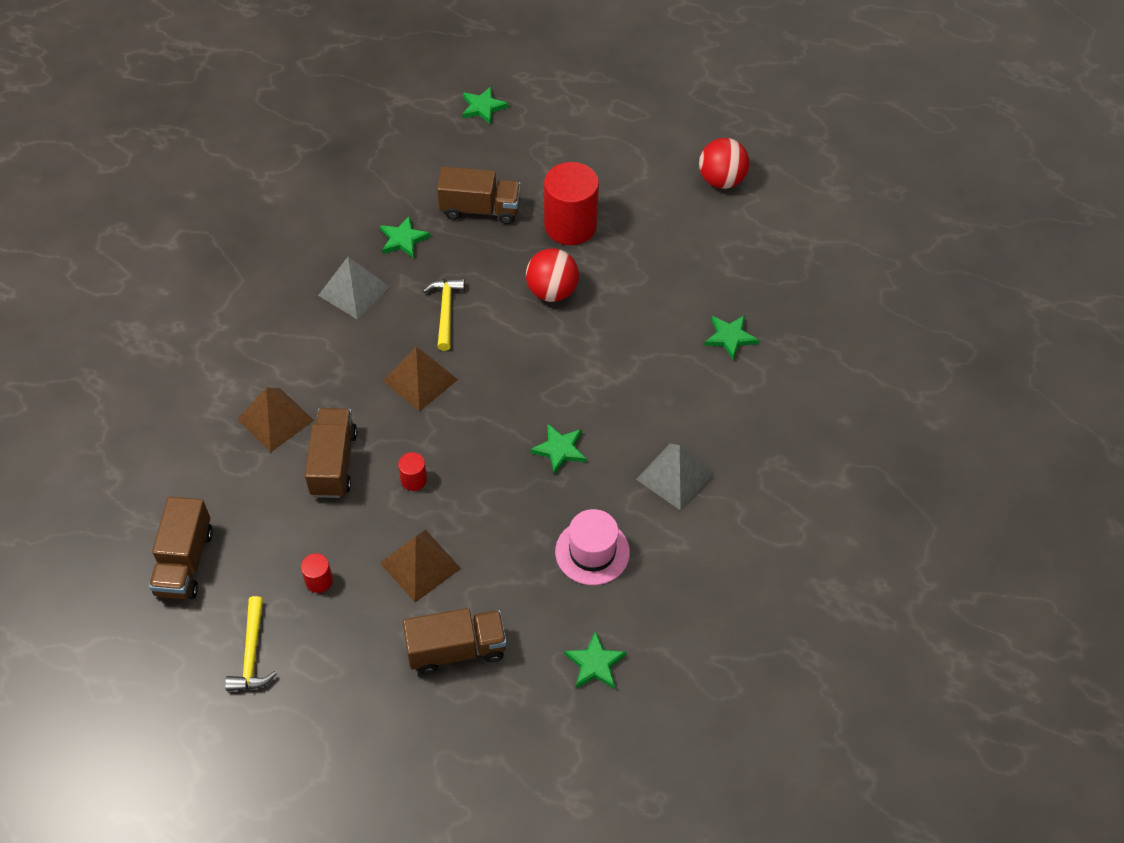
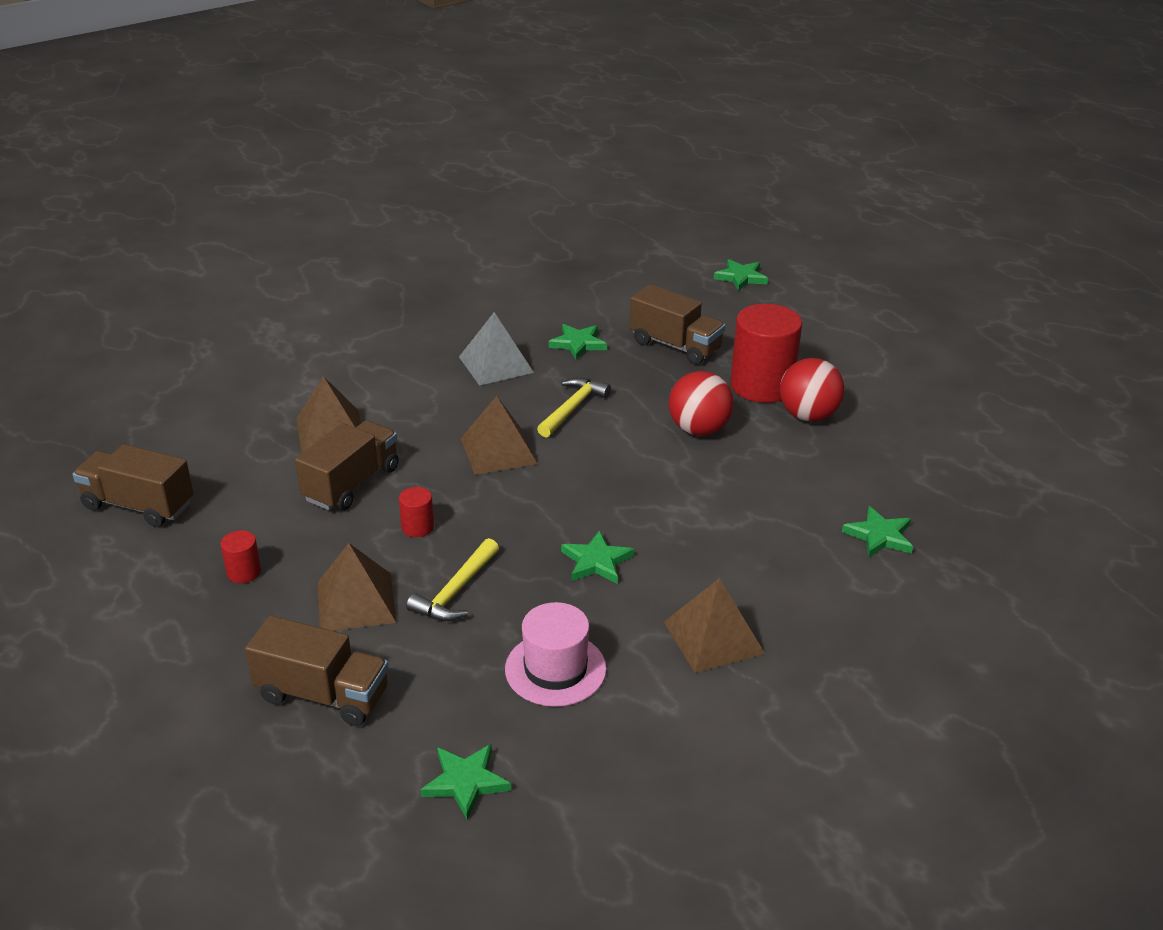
camera: 30 degrees right, 20 degrees down
(185, 562) = (138, 505): brown truck -> brown truck turned 75 degrees clockwise
(252, 653) = (120, 605): yellow hammer -> yellow hammer (456, 591)
(675, 476) = (713, 637): grey pyramid -> brown pyramid
(721, 180) = (966, 402): red ball -> red ball (808, 415)

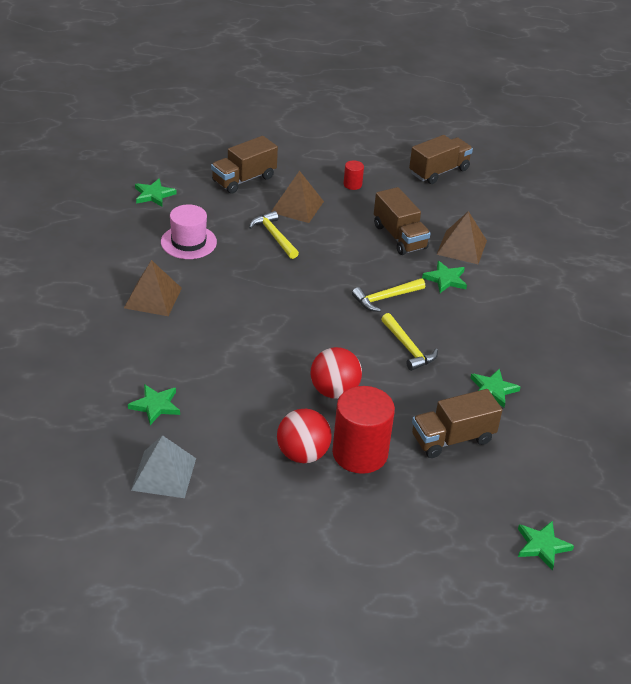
camera: 120 degrees right, 5 degrees up
(417, 527) = (338, 244): red cylinder -> none
(495, 364) = (492, 339): grey pyramid -> grey pyramid (164, 474)
(498, 451) = (386, 298): brown pyramid -> yellow hammer
(596, 561) = (249, 288): green star -> green star (445, 279)

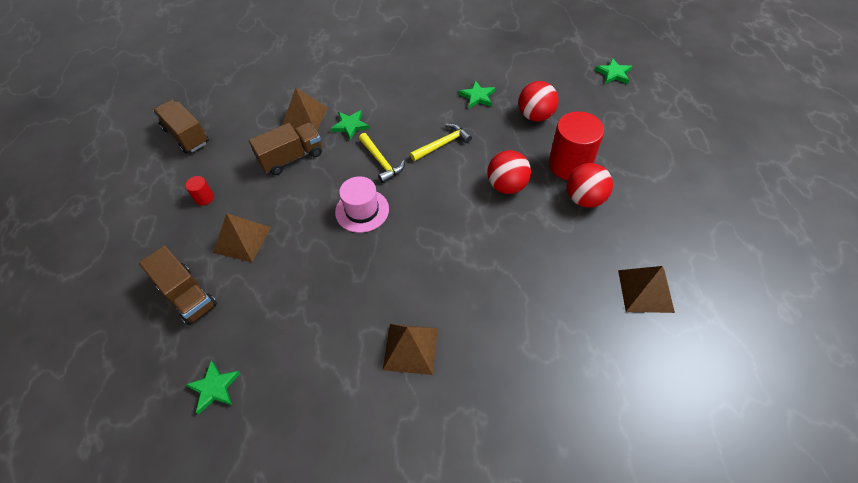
camera: 90 degrees left, 15 degrees up
(155, 405) = (567, 313): green star -> none
(164, 474) = (645, 290): grey pyramid -> brown pyramid
(188, 242) = (309, 331): pink hat -> pink hat (362, 210)
(274, 236) = (295, 253): yellow hammer -> none
(452, 439) = (535, 116): brown truck -> red ball

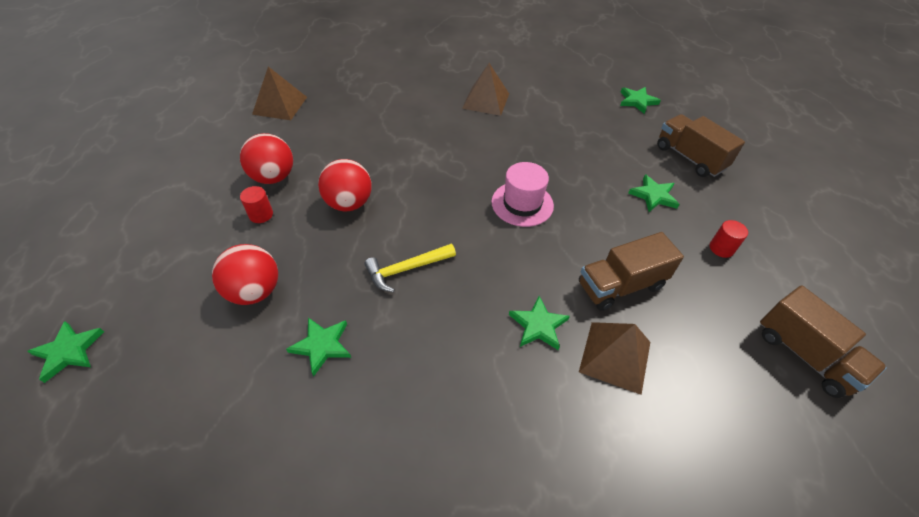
camera: 175 degrees left, 5 degrees down
(242, 239) = (653, 195): brown pyramid -> green star
(381, 161) = (495, 258): yellow hammer -> none
(569, 165) = (261, 215): red cylinder -> red cylinder, size x0.44

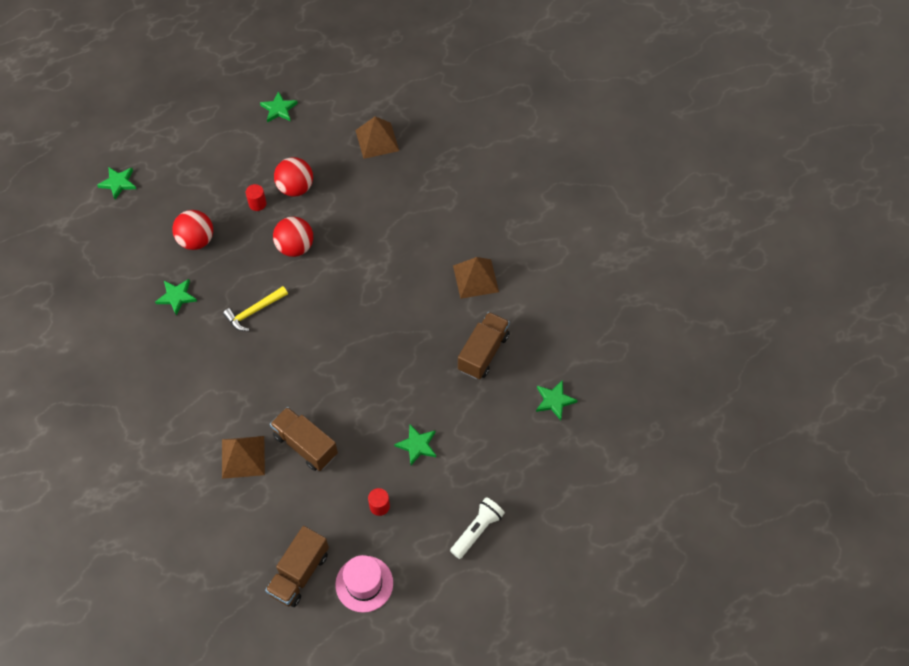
camera: 65 degrees right, 10 degrees up
(406, 269) = (254, 311): yellow hammer -> yellow hammer turned 75 degrees counterclockwise
(522, 204) = (355, 355): pink hat -> pink hat (364, 584)
(538, 325) = (246, 405): green star -> green star (279, 109)
(689, 158) = (487, 463): brown truck -> brown truck (483, 353)
(764, 188) = (477, 530): none -> white flashlight

